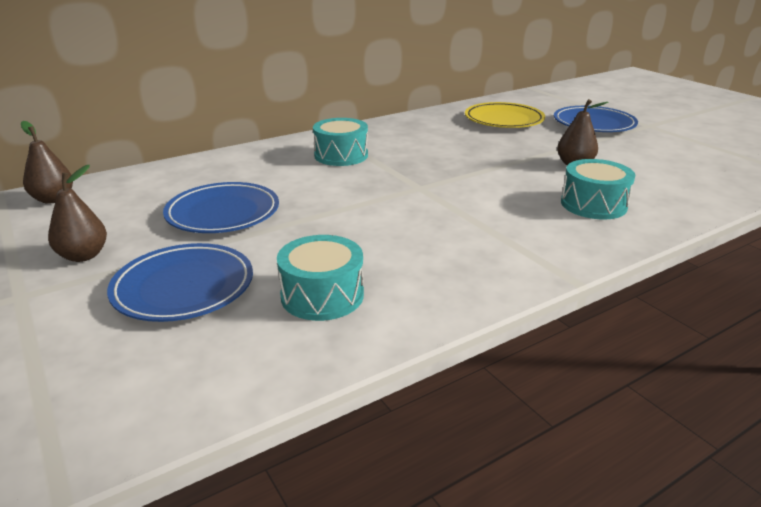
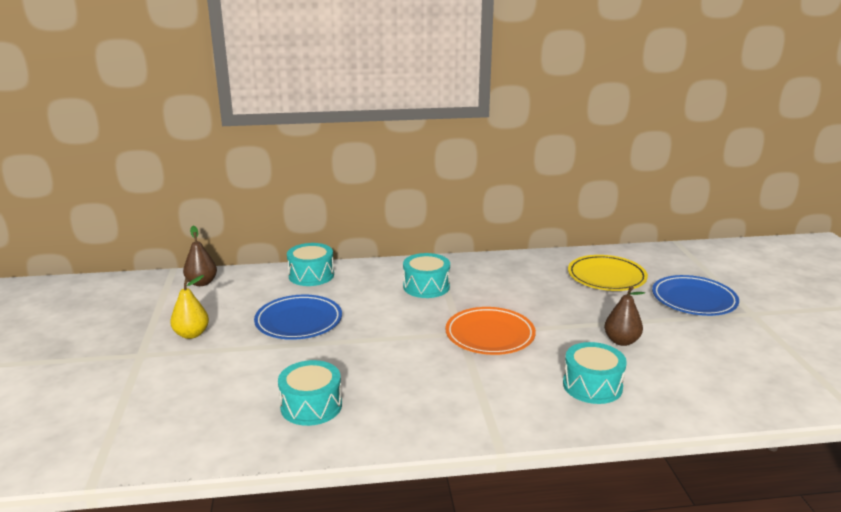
camera: 25 degrees right, 5 degrees down
(83, 256) = (191, 334): brown pear -> yellow pear
(183, 287) = (232, 375): blue plate -> none
(197, 167) = (311, 275): none -> turquoise drum
(451, 183) = (490, 335): none -> orange plate

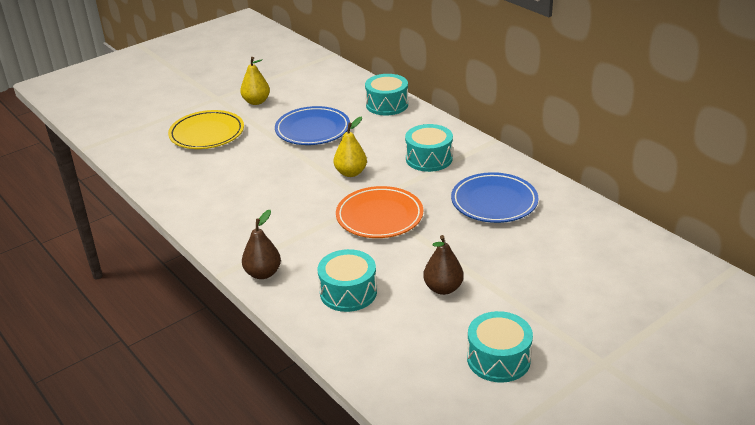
camera: 60 degrees right, 10 degrees up
(201, 283) = (326, 72): brown pear -> brown pear (263, 273)
(311, 406) = (212, 180): turquoise drum -> turquoise drum (498, 359)
(402, 326) = (351, 173): none -> yellow pear
(606, 277) = (570, 245): yellow plate -> yellow plate (207, 134)
(694, 300) = (587, 314): blue plate -> blue plate (494, 202)

